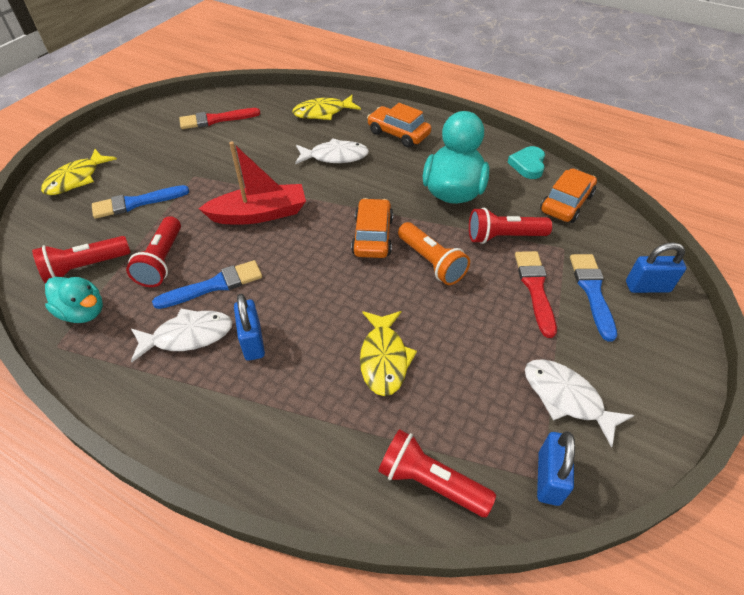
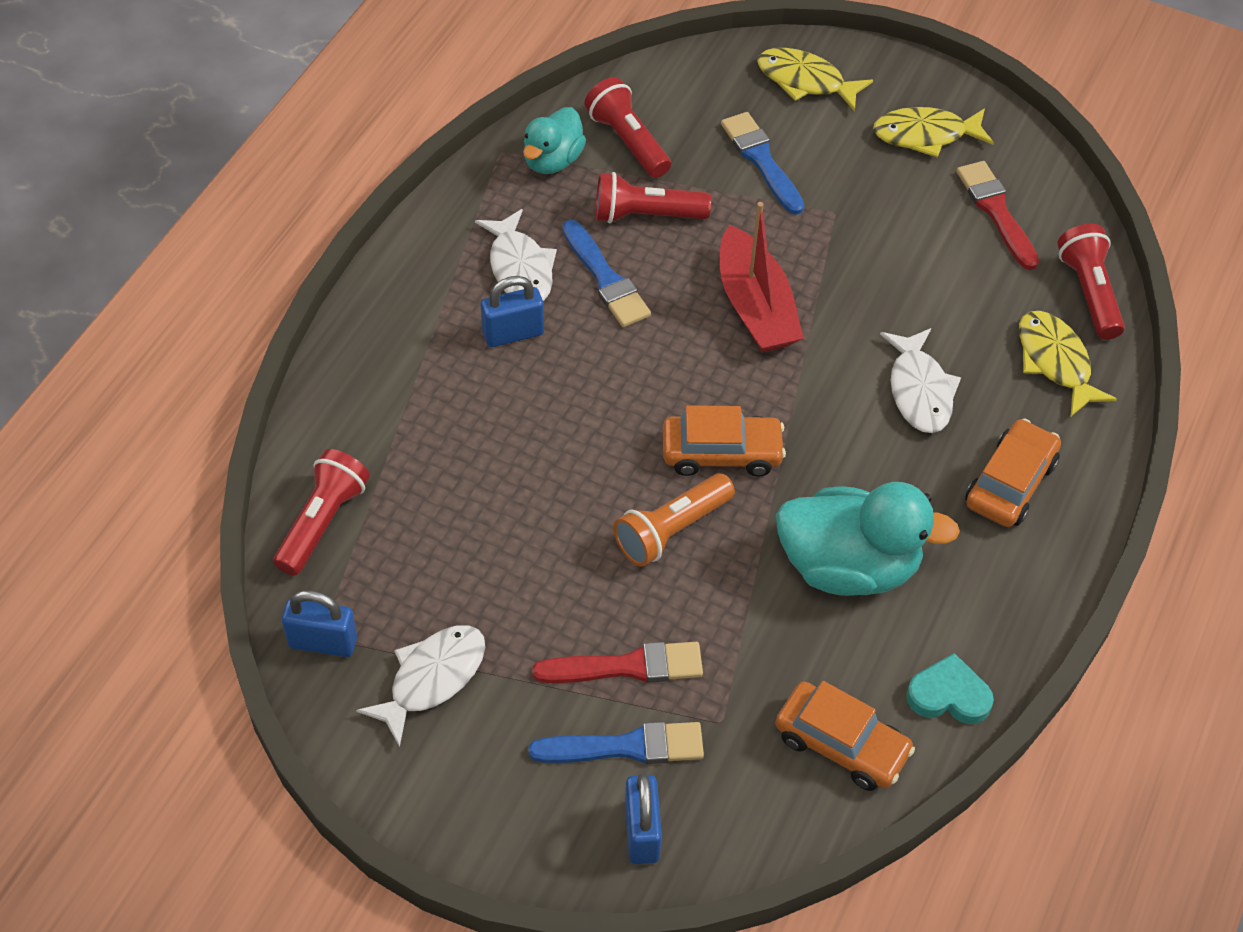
camera: 85 degrees right, 5 degrees up
(384, 358) = (490, 474): yellow fish -> yellow fish (925, 135)
(503, 237) = (740, 634): red flashlight -> red flashlight (1089, 292)

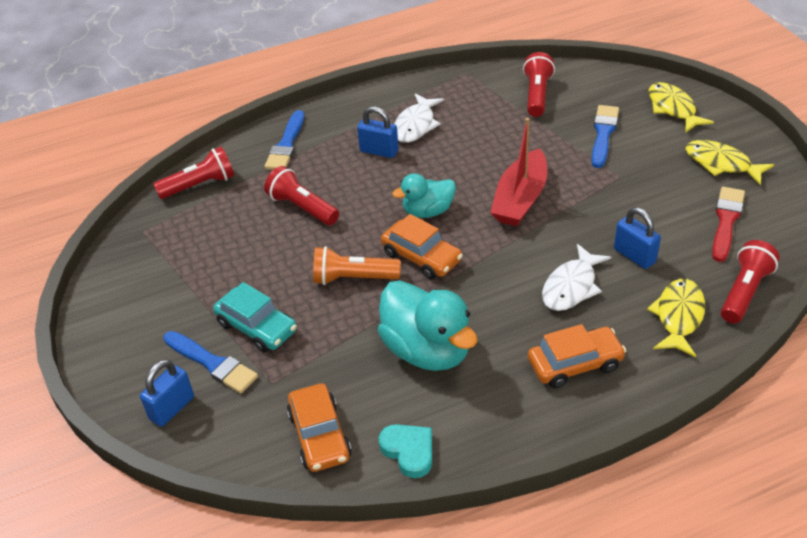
camera: 45 degrees right, 10 degrees down
(323, 642) = (140, 234): blue padlock -> blue padlock (634, 256)
(432, 679) = (165, 277): white fish -> none
(552, 160) = (487, 87): turquoise duck -> turquoise duck (428, 211)
(606, 279) = (454, 149): blue brush -> blue brush (286, 144)
(627, 666) = (257, 327): red brush -> turquoise car
(645, 215) = (508, 131): red flashlight -> red flashlight (302, 207)

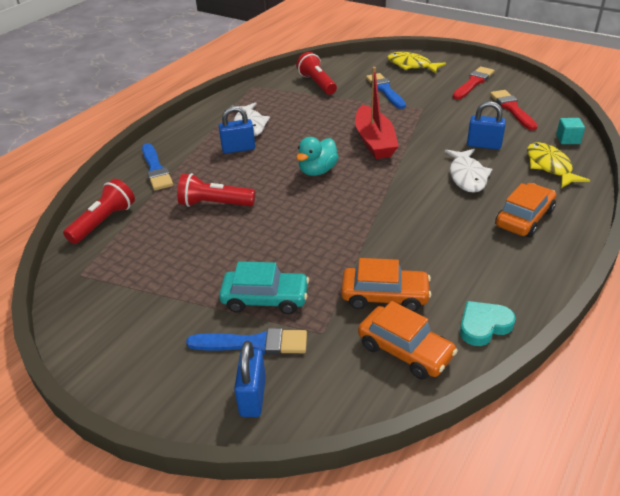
camera: 35 degrees left, 5 degrees down
(353, 278) = (308, 233): orange flashlight -> none
(409, 451) = (483, 325): turquoise heart -> turquoise heart turned 45 degrees counterclockwise
(421, 257) = (345, 199): orange car -> orange car (384, 296)
(427, 350) = (418, 254): turquoise duck -> none
(721, 164) = (473, 83): yellow fish -> red brush
(744, 292) = (568, 139): red flashlight -> turquoise cube

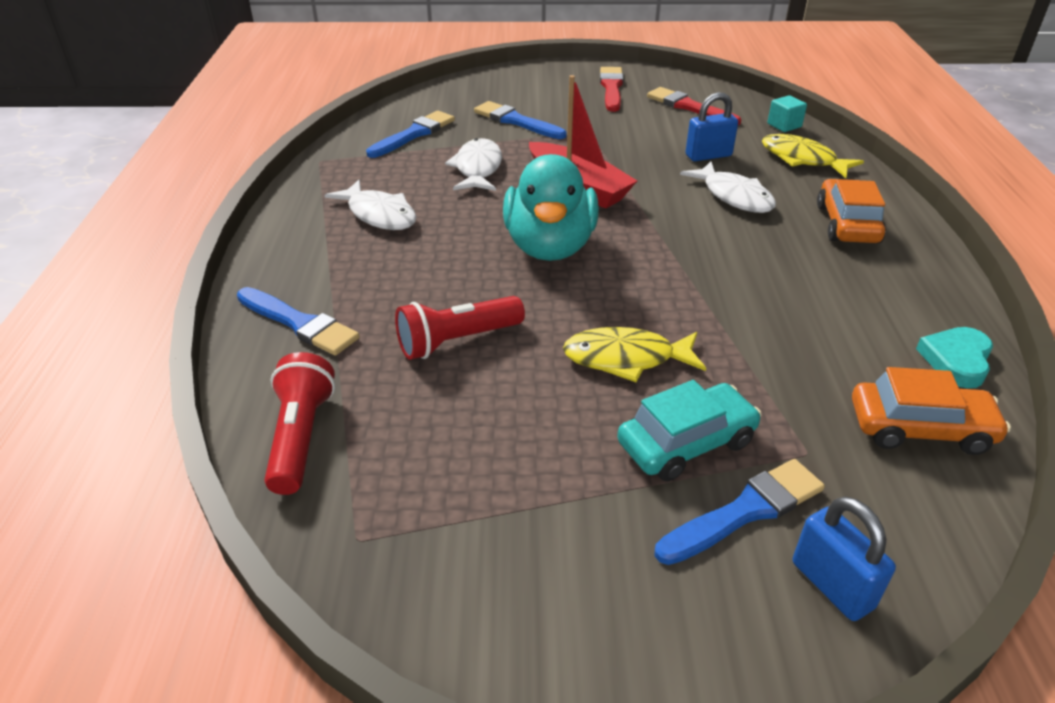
camera: 35 degrees left, 0 degrees up
(238, 149) = (401, 252): blue padlock -> none
(317, 83) = (414, 134): red flashlight -> blue brush
(317, 171) = (550, 246): turquoise duck -> turquoise duck, size x1.68
(329, 114) = (477, 168): none -> white fish
(384, 296) = (819, 373): orange car -> none
(411, 65) = (513, 84): yellow fish -> yellow fish (626, 358)

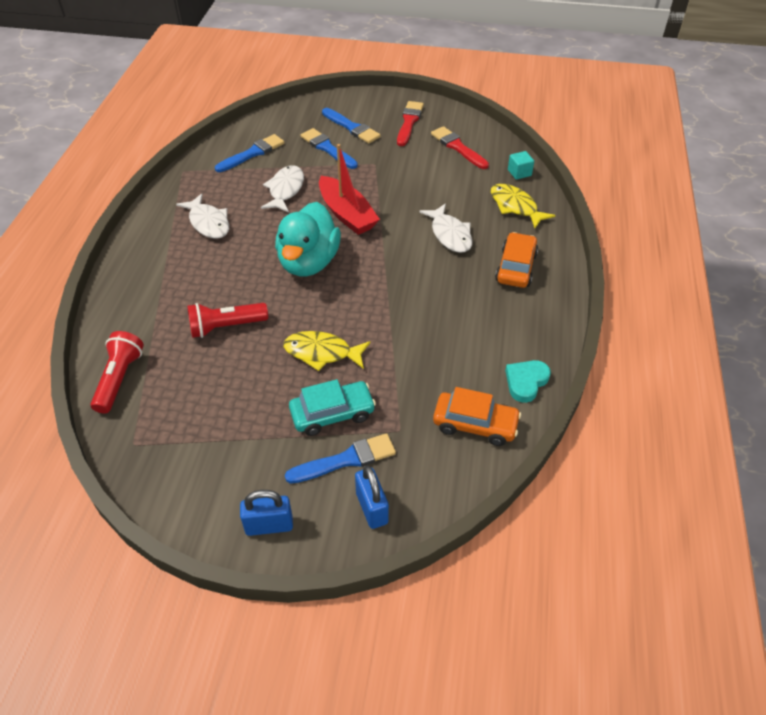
camera: 10 degrees right, 10 degrees up
(299, 323) = (137, 302): blue brush -> blue brush (352, 127)
(708, 156) = (450, 196): blue padlock -> blue padlock (269, 525)

